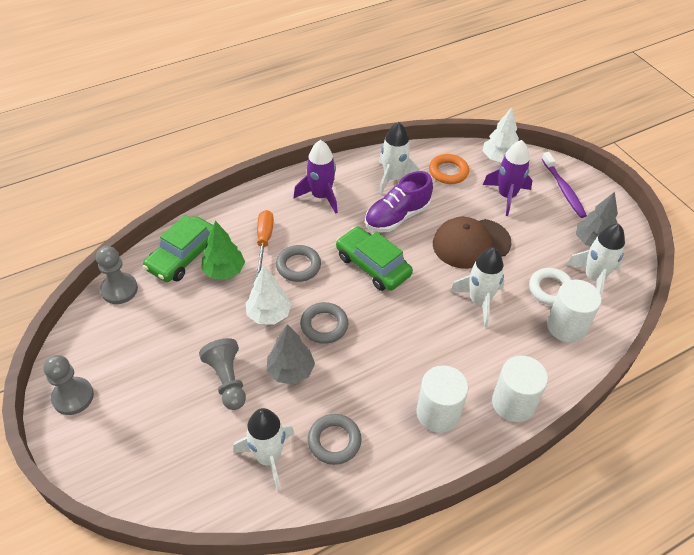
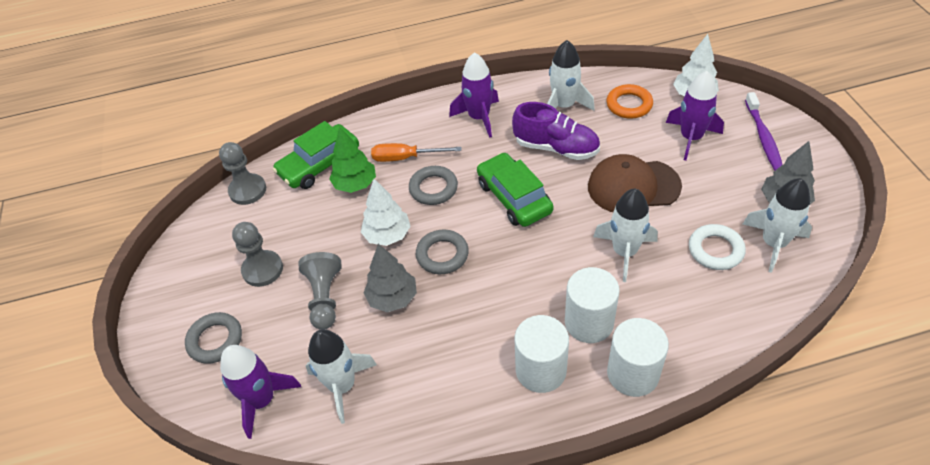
camera: 20 degrees right, 0 degrees up
(73, 397) = (172, 291): grey pawn -> grey pawn (262, 269)
(196, 484) = (262, 400): none -> purple rocket
(264, 240) = (405, 158): orange screwdriver -> orange screwdriver turned 105 degrees counterclockwise
(334, 441) = (416, 381): grey ring -> grey ring (215, 340)
(397, 217) = (556, 148): purple shoe -> purple shoe turned 135 degrees counterclockwise
(566, 326) = (723, 295): white cylinder -> white cylinder (589, 322)

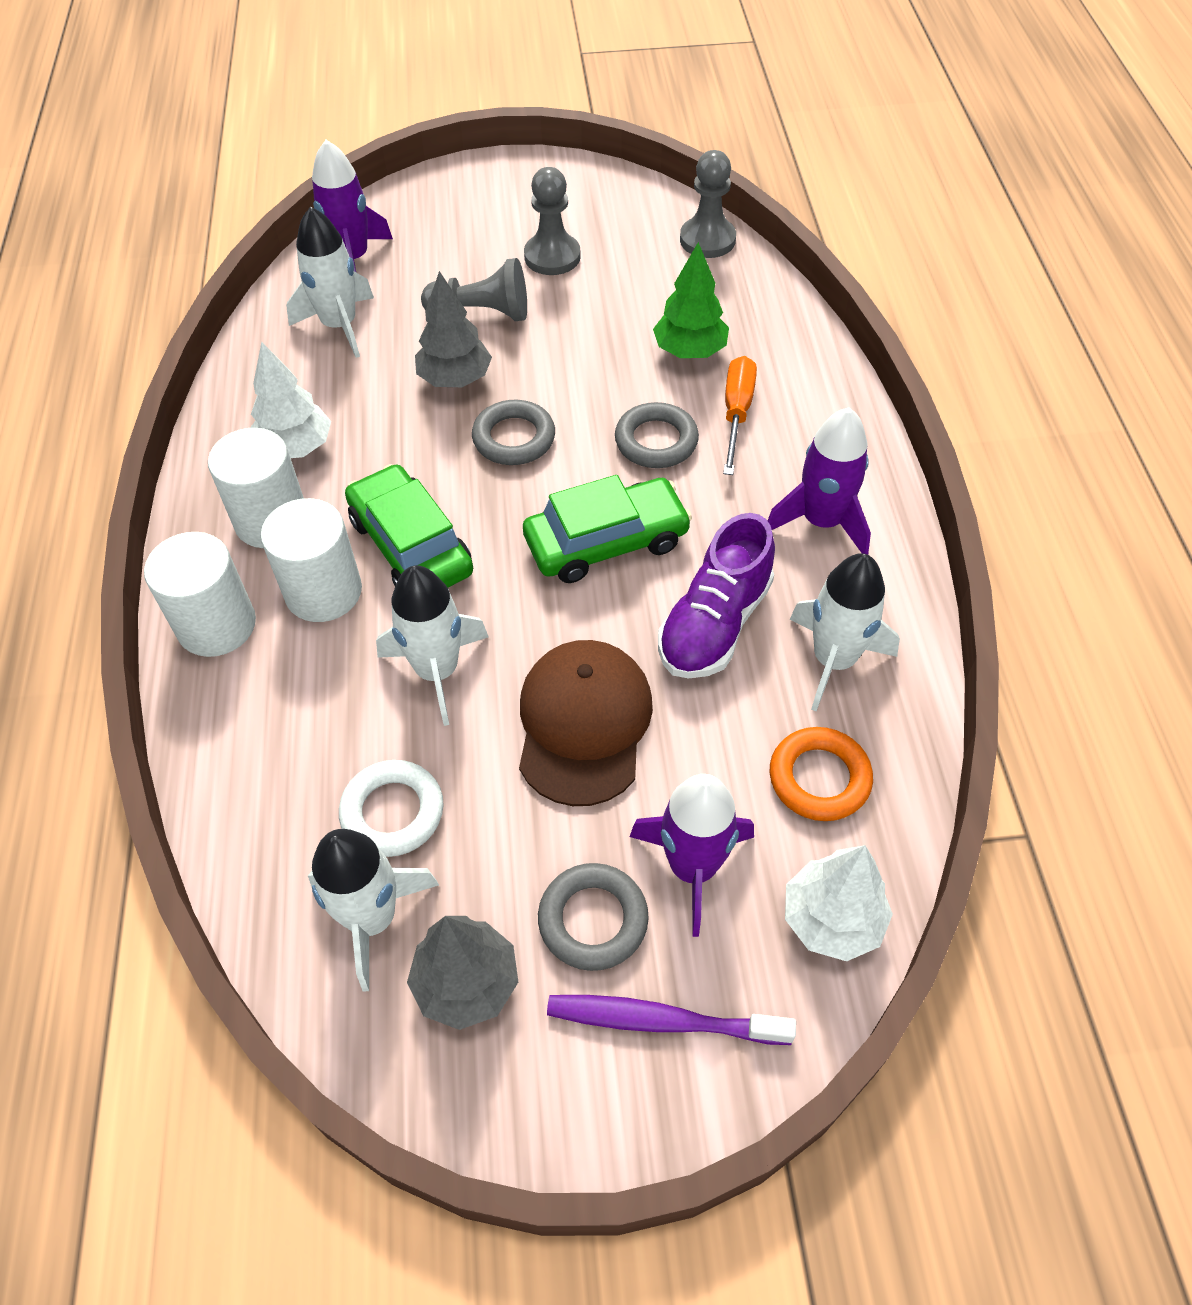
camera: 95 degrees right, 5 degrees up
(215, 340) = (454, 220): grey ring -> grey ring (593, 920)
(319, 164) = (744, 313): green car -> green car (411, 545)
(388, 235) = (573, 381): white tree -> white tree (295, 448)

